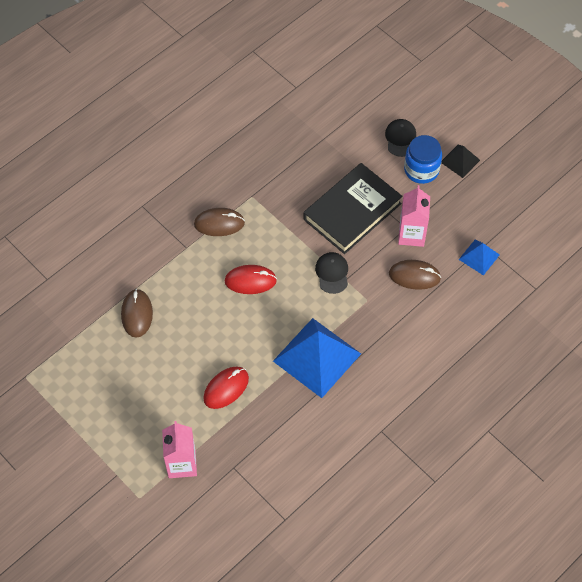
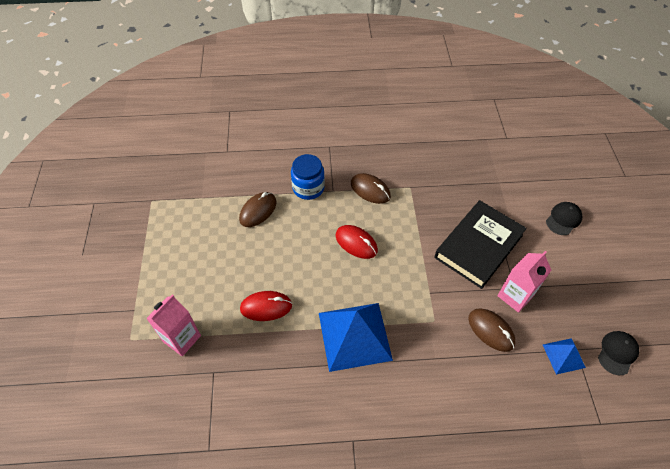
camera: 40 degrees right, 5 degrees down
(332, 273) = (423, 280): black cap -> black cap (617, 353)
(352, 211) = (478, 246): black book -> black book turned 45 degrees counterclockwise
(421, 170) = (563, 252): blue jar -> blue jar (308, 188)
(460, 161) = (604, 267): black pyramid -> none

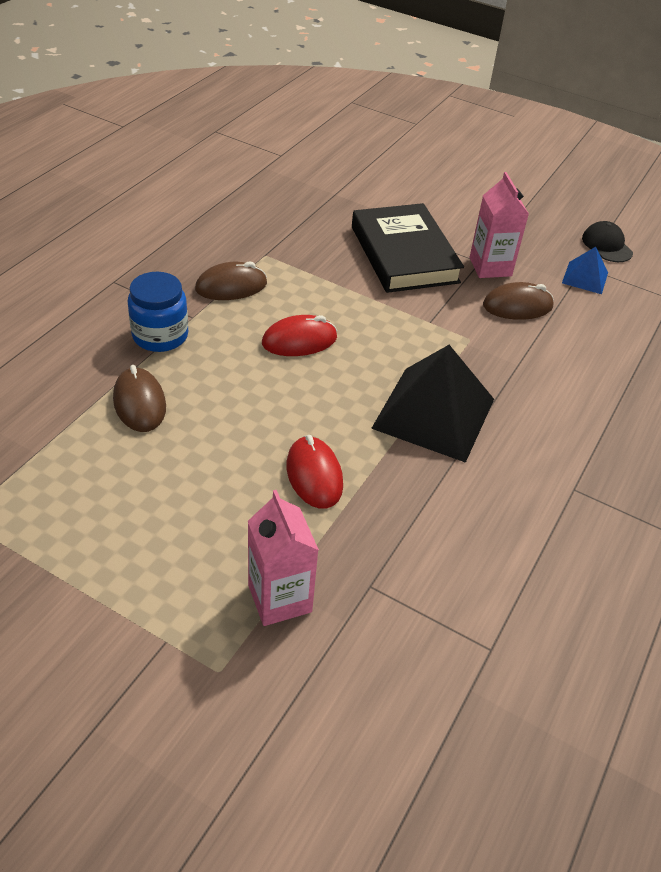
camera: 60 degrees left, 10 degrees down
(266, 307) = (314, 475): red mouse -> red mouse turned 45 degrees counterclockwise
(354, 336) = (434, 413): blue pyramid -> black pyramid
(563, 219) = (428, 185): black cap -> none

